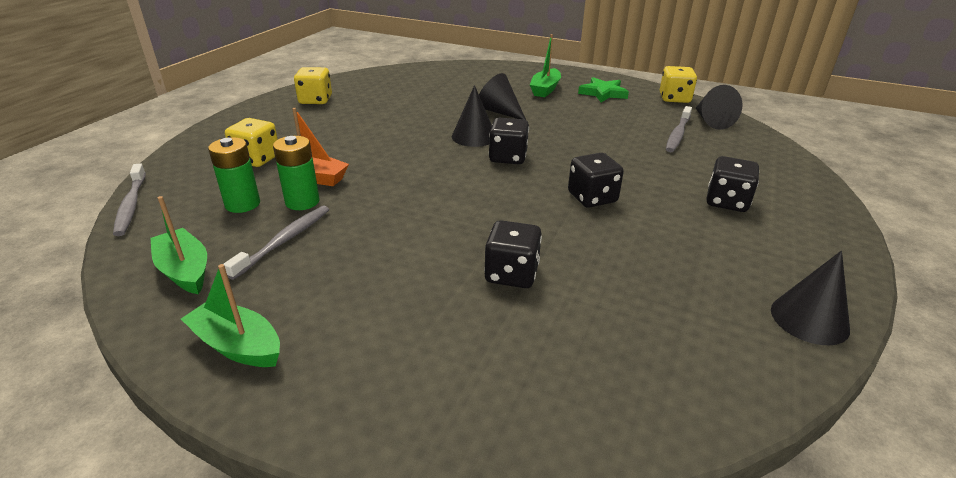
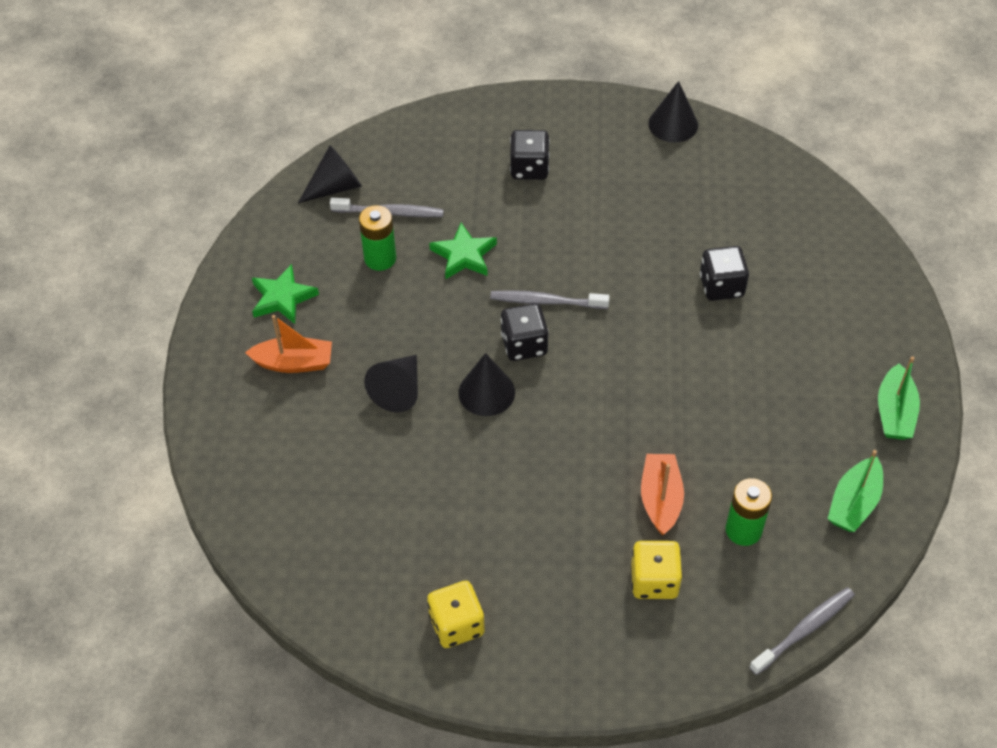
camera: 110 degrees left, 20 degrees up
(284, 241) = (774, 457): grey toothbrush -> grey toothbrush (546, 301)
(302, 202) = (710, 481): green battery -> green battery (380, 258)
(545, 89) = (294, 363): green boat -> orange boat
(592, 198) = (573, 259): black dice -> none
(618, 152) = (464, 255): none -> green star
(674, 98) = (272, 225): yellow dice -> none

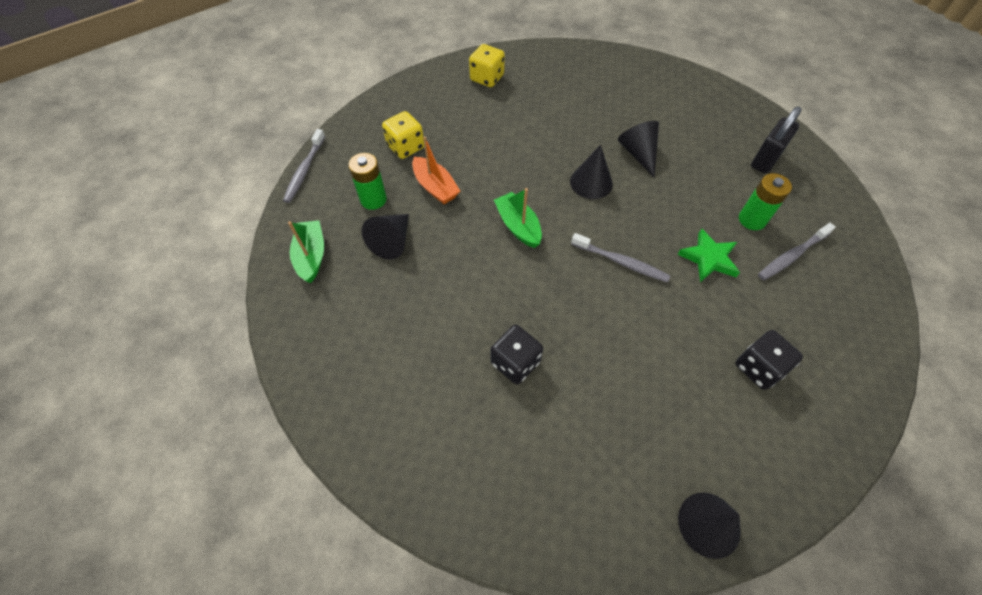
camera: 140 degrees right, 5 degrees up
(282, 298) = (765, 160): green star -> black padlock
(294, 363) = (708, 132): orange boat -> none
(335, 187) = (848, 249): black cone -> black cone (392, 241)
(524, 345) = (602, 224): black dice -> none
(546, 301) = (621, 262): grey toothbrush -> grey toothbrush turned 60 degrees clockwise
(894, 412) = (314, 341): green boat -> green boat (518, 226)

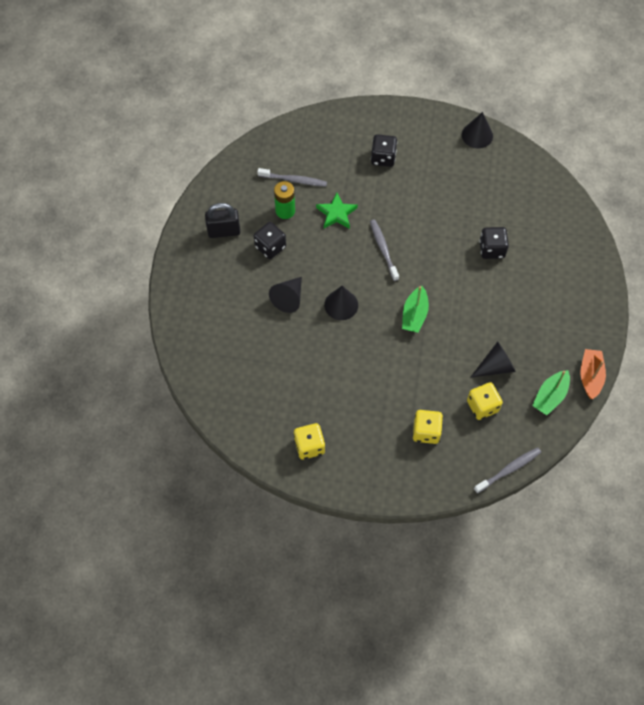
camera: 135 degrees left, 5 degrees up
(373, 199) = (482, 406): green battery -> yellow dice
(435, 187) = (436, 382): orange boat -> orange boat (590, 376)
(713, 179) = (270, 247): none -> black dice

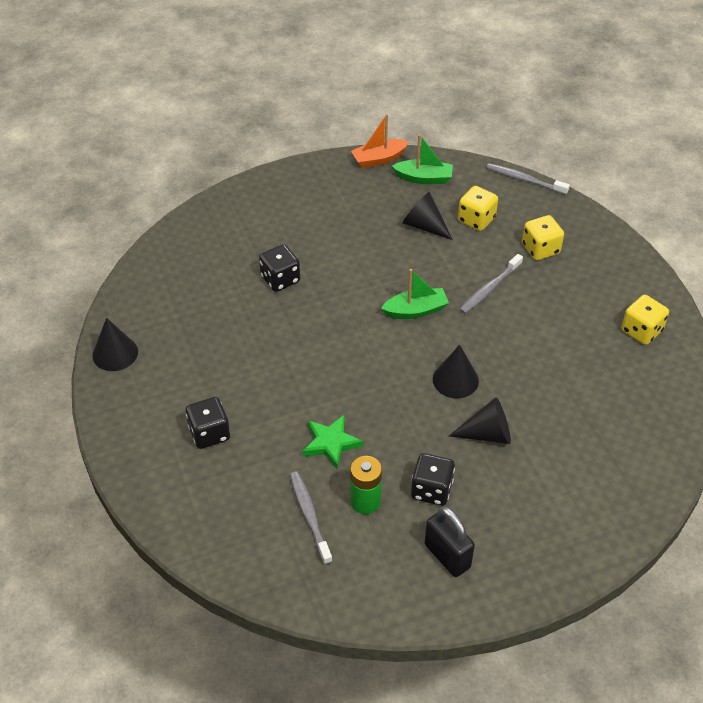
camera: 120 degrees left, 15 degrees down
(383, 249) = (350, 374): grey toothbrush -> grey toothbrush (489, 289)

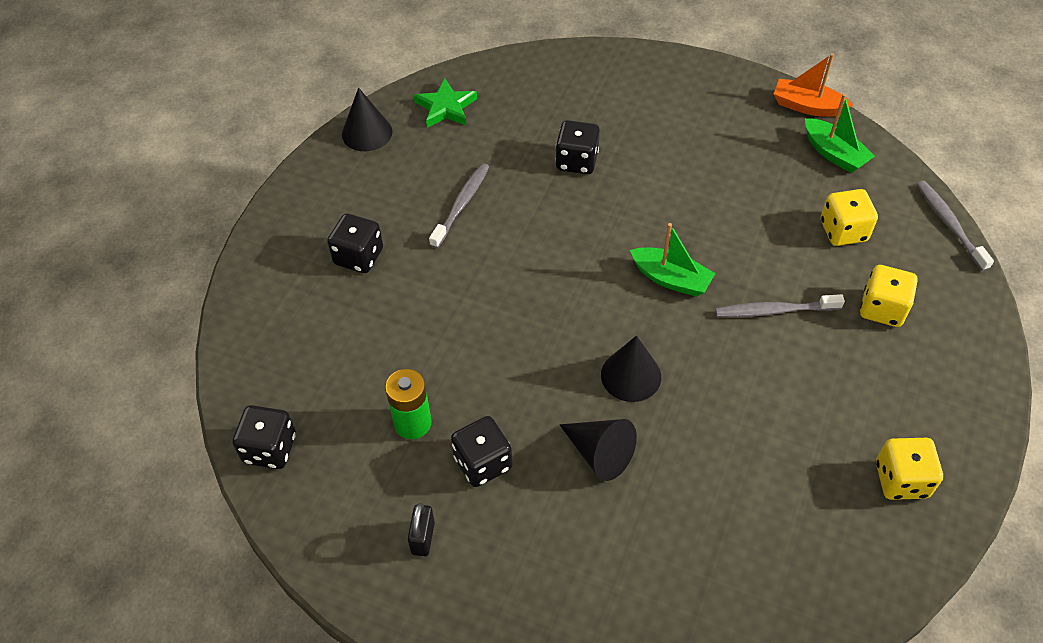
camera: 45 degrees right, 5 degrees up
(296, 586) = (270, 449): none -> black dice
(309, 516) = (352, 396): grey toothbrush -> grey toothbrush (461, 204)
(331, 443) = (445, 345): green star -> green star (446, 107)
(424, 226) = (778, 201): black cone -> none
(447, 556) = (423, 538): black padlock -> black padlock, size x0.61

